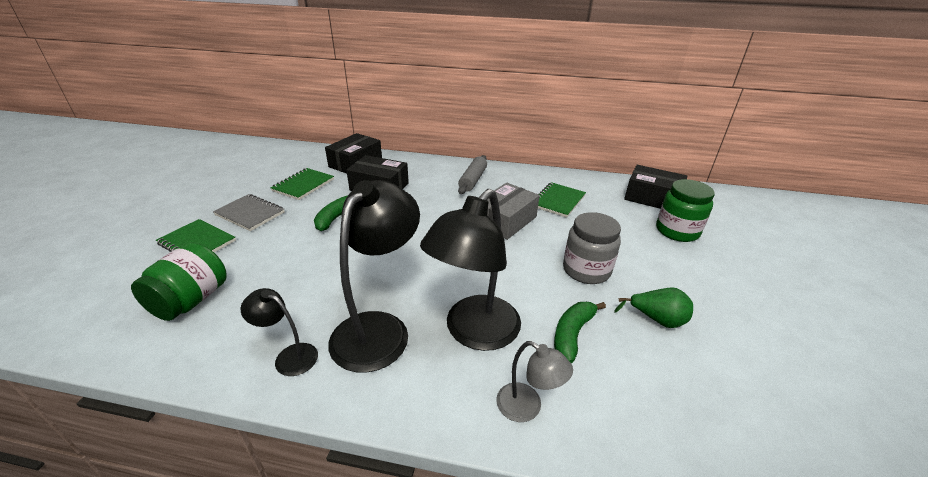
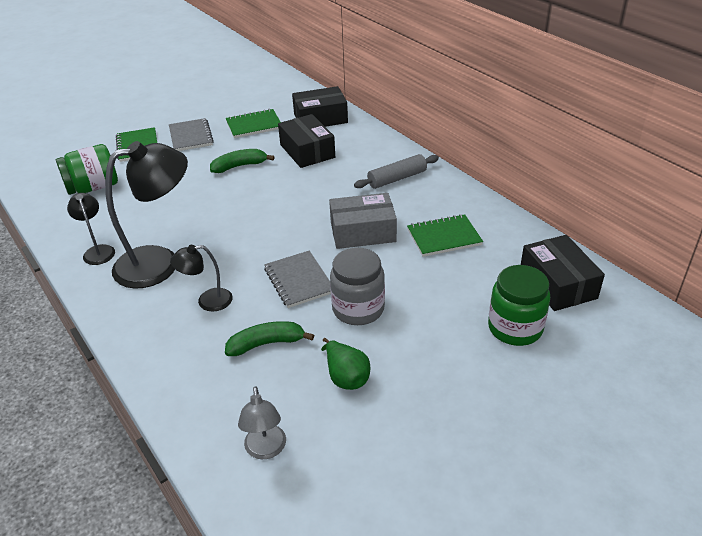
camera: 45 degrees right, 5 degrees up
(474, 333) = (207, 301): black lamp -> black lamp, size x0.50
(518, 274) = (299, 280): none -> grey notebook
(527, 408) = (170, 362): grey lamp -> grey lamp (266, 450)

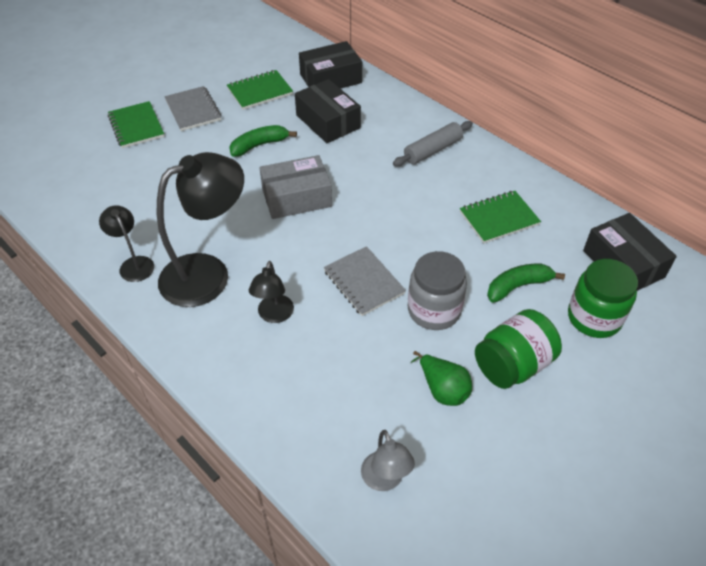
camera: 10 degrees left, 10 degrees up
(93, 187) = (102, 183): green jar -> green jar (512, 365)
(207, 301) = (274, 315): black lamp -> black lamp turned 60 degrees counterclockwise
(266, 343) = (351, 360): green banana -> green banana (518, 286)
(363, 232) = (414, 218): grey box -> grey box (296, 197)

